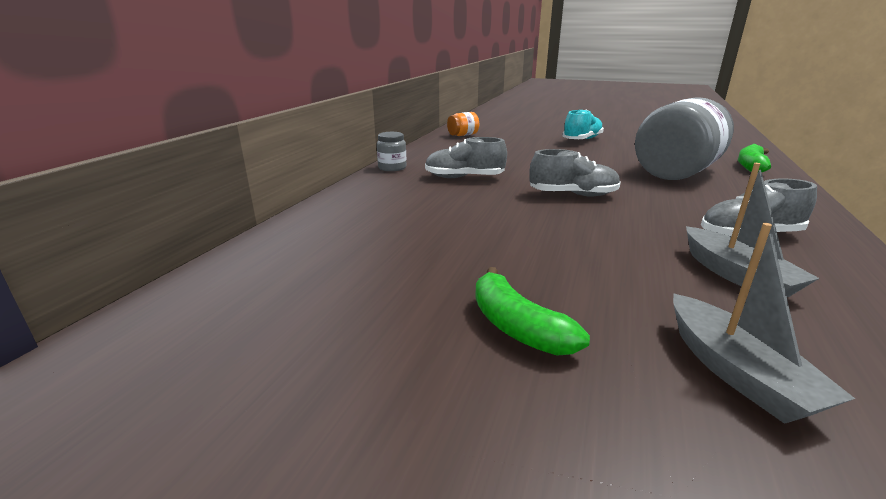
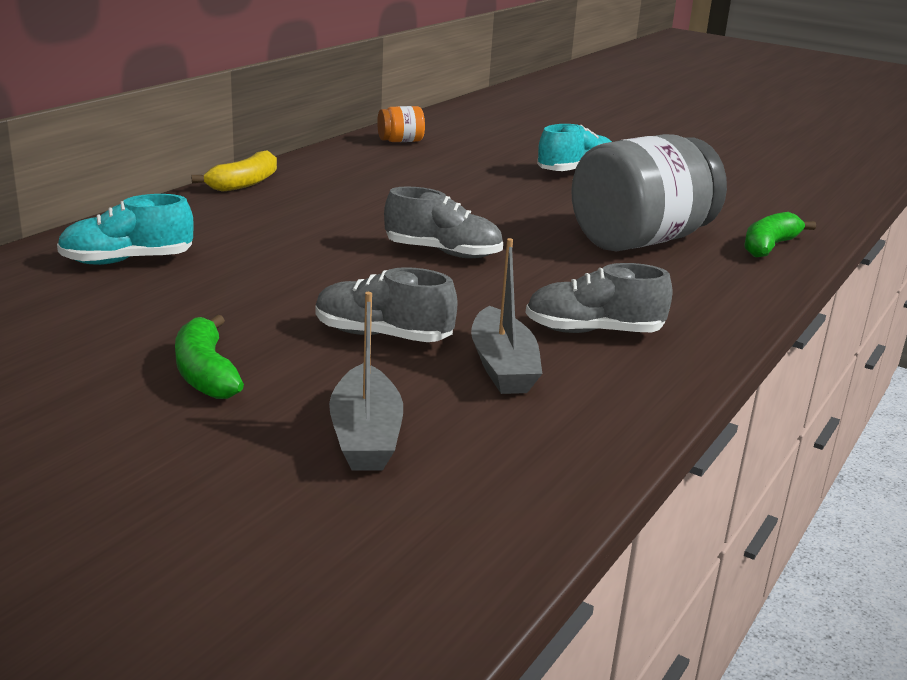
camera: 10 degrees right, 0 degrees up
(355, 231) = (127, 261): none -> turquoise shoe
(392, 168) = (244, 183): grey jar -> yellow banana
(464, 177) = (326, 210): grey shoe -> grey shoe (382, 335)

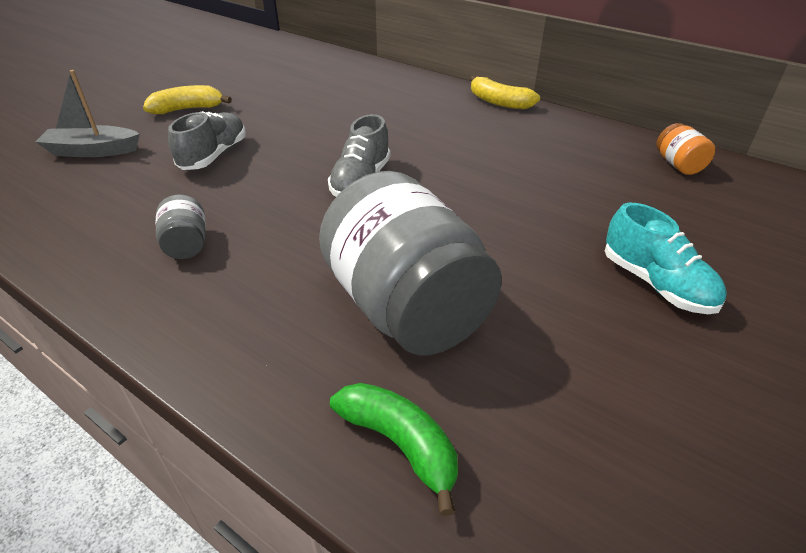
camera: 95 degrees right, 15 degrees up
(127, 261) = (343, 80): turquoise shoe -> none
(206, 373) = (188, 109): green banana -> yellow banana
(502, 366) = (148, 198): grey boat -> none
(593, 331) = (187, 244): grey shoe -> grey jar

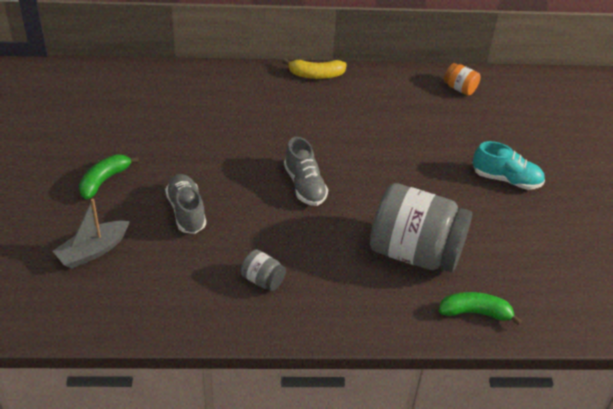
camera: 40 degrees left, 5 degrees up
(188, 109) = (104, 180): yellow banana -> green banana

